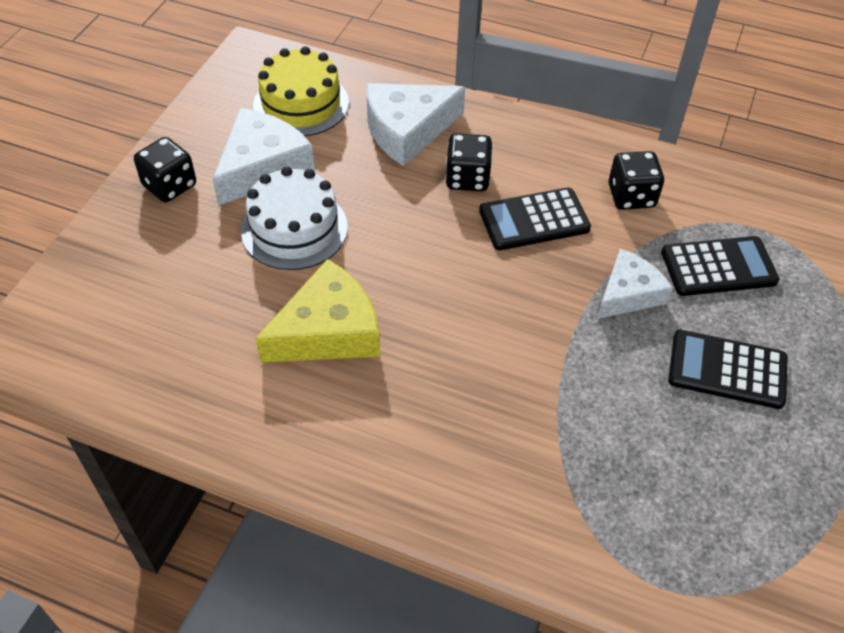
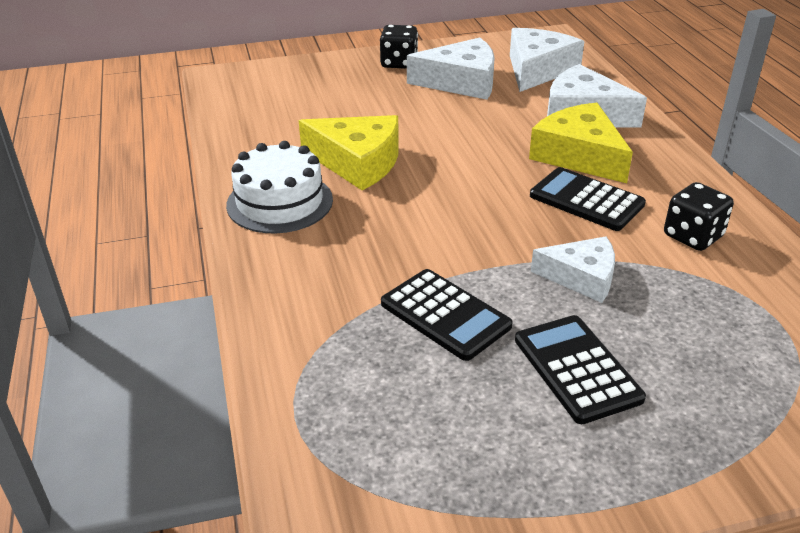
camera: 55 degrees right, 15 degrees down
(294, 229) = (426, 114): white cake -> white cake (279, 202)
(301, 104) = (538, 70): yellow cake -> white cheese
(467, 178) = (579, 155): black dice -> yellow cheese
(718, 267) = (691, 317): black calculator -> black calculator (445, 315)

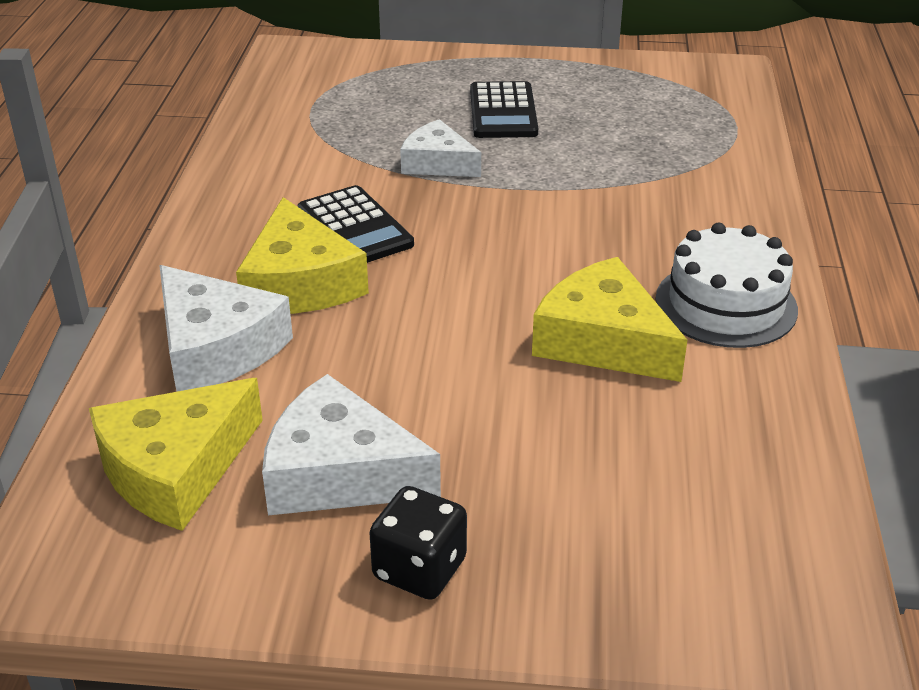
camera: 160 degrees left, 0 degrees up
(445, 315) = (585, 161): black calculator -> none
(538, 70) = (175, 469): white cheese -> yellow cheese
(693, 236) = (291, 173): black dice -> none

